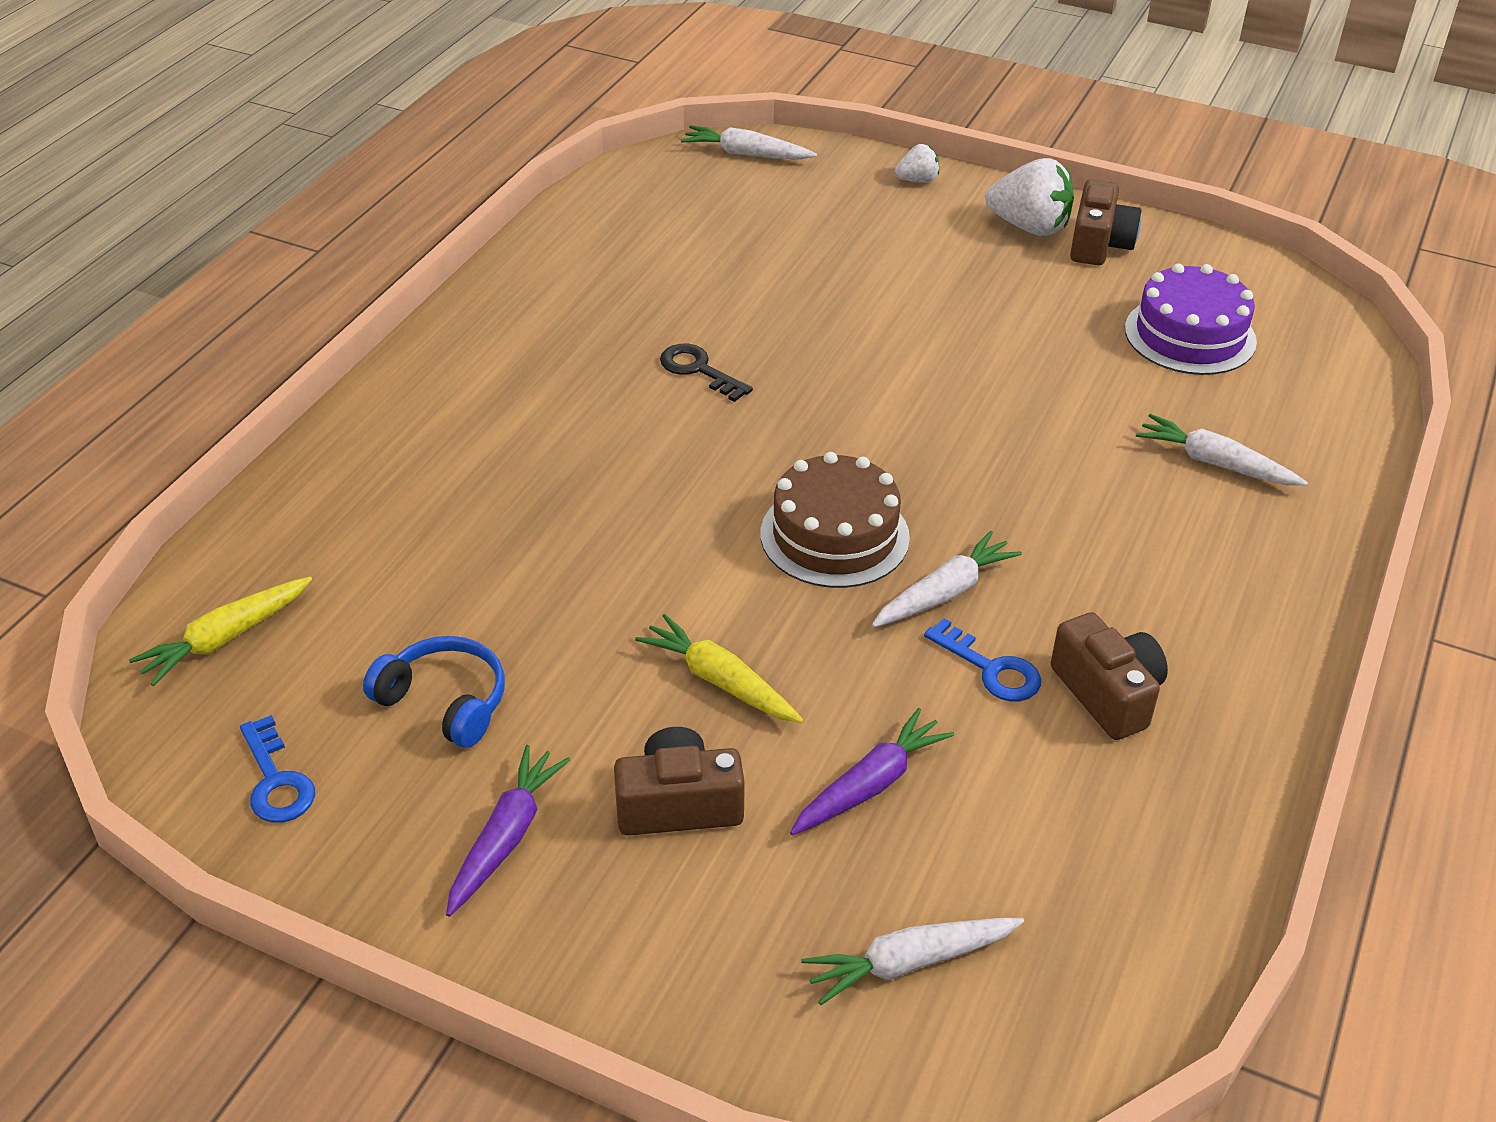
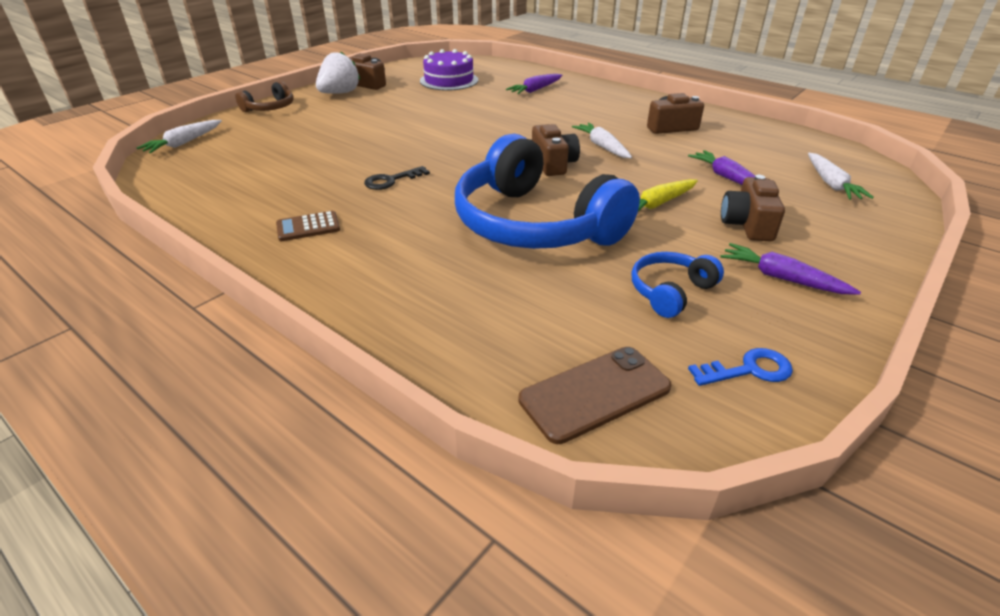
camera: 75 degrees left, 5 degrees down
(225, 639) = (595, 393): yellow carrot -> brown phone
(538, 334) = (308, 227): none -> brown calculator
(604, 540) = (534, 224): none -> blue headphones
(834, 535) = (553, 164): brown cake -> brown camera
(917, 180) = (270, 108): white strawberry -> brown headphones
(990, 668) = (653, 145): blue key -> none
(1215, 463) = (535, 90): white carrot -> purple carrot

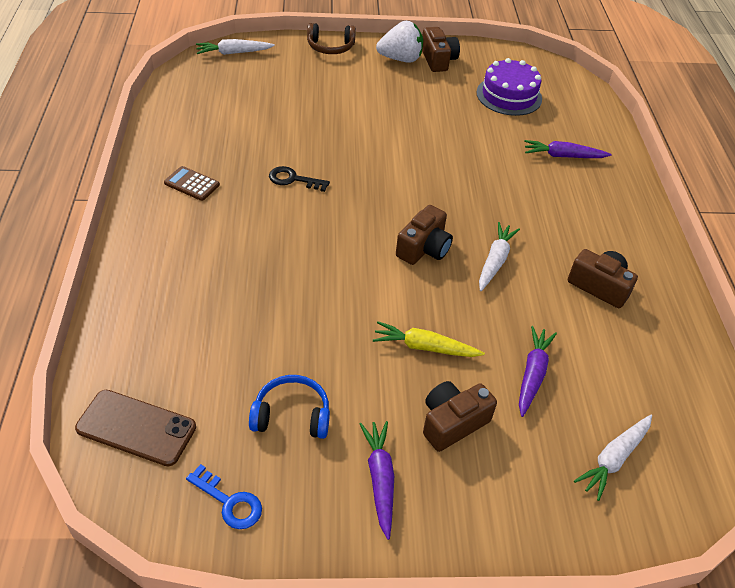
camera: 45 degrees right, 10 degrees up
(534, 224) = (311, 291): blue headphones -> none

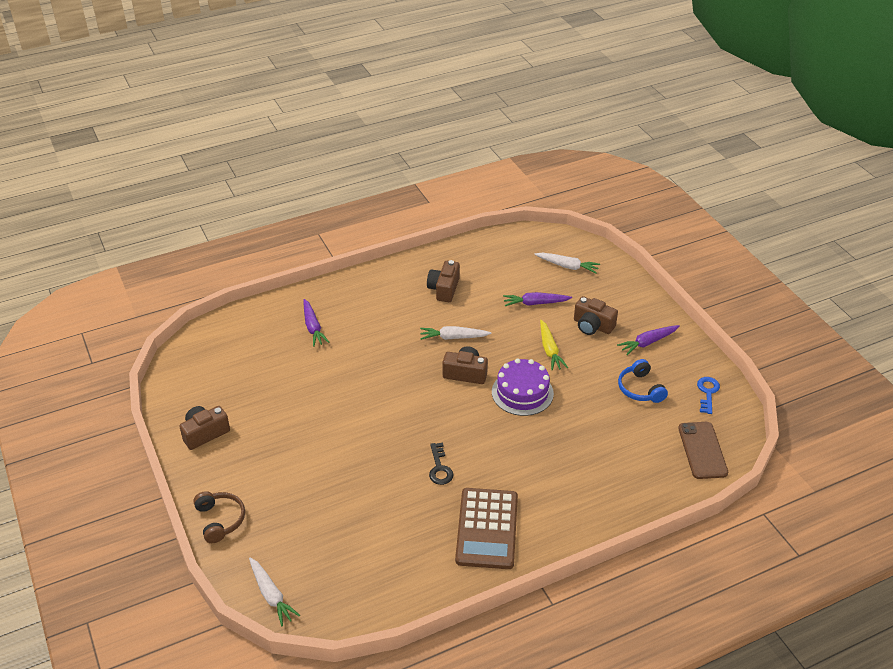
camera: 110 degrees left, 5 degrees down
(192, 184) = (487, 529): brown calculator -> brown calculator, size x2.10
(400, 59) = (216, 460): white strawberry -> none
(509, 96) = (242, 373): purple cake -> purple cake (522, 392)

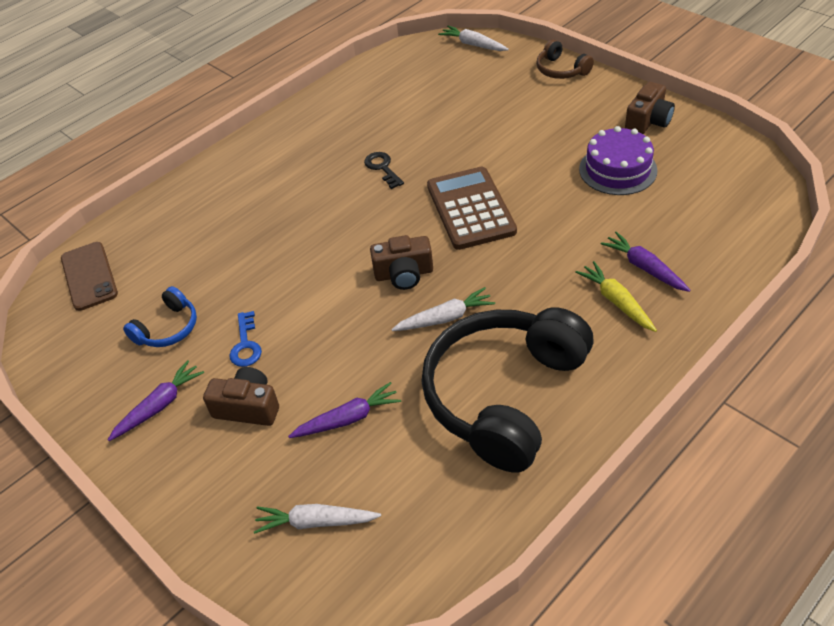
camera: 165 degrees right, 5 degrees up
(444, 289) = (504, 395): brown camera -> black headphones
(487, 529) = (312, 136): brown calculator -> brown calculator (470, 209)
(522, 392) = (321, 274): purple cake -> purple cake (617, 169)
(550, 350) = (302, 344): yellow carrot -> yellow carrot (616, 301)
(640, 389) = (168, 328): blue headphones -> blue headphones turned 75 degrees clockwise
(707, 393) = (75, 353): blue key -> blue key (245, 344)

